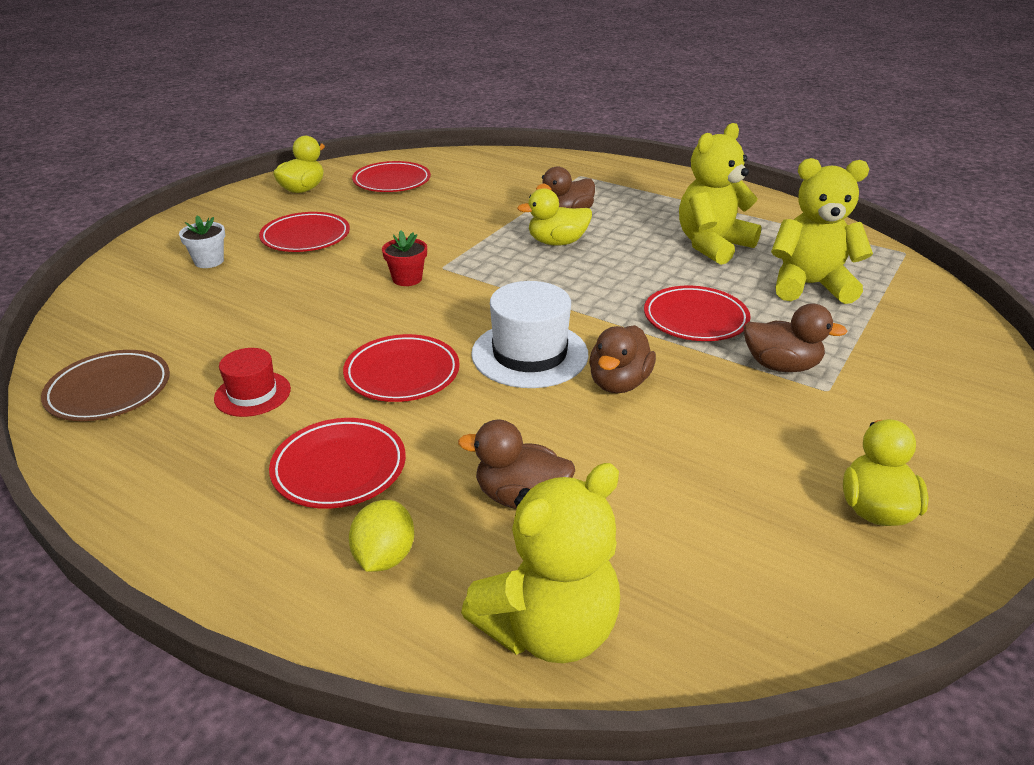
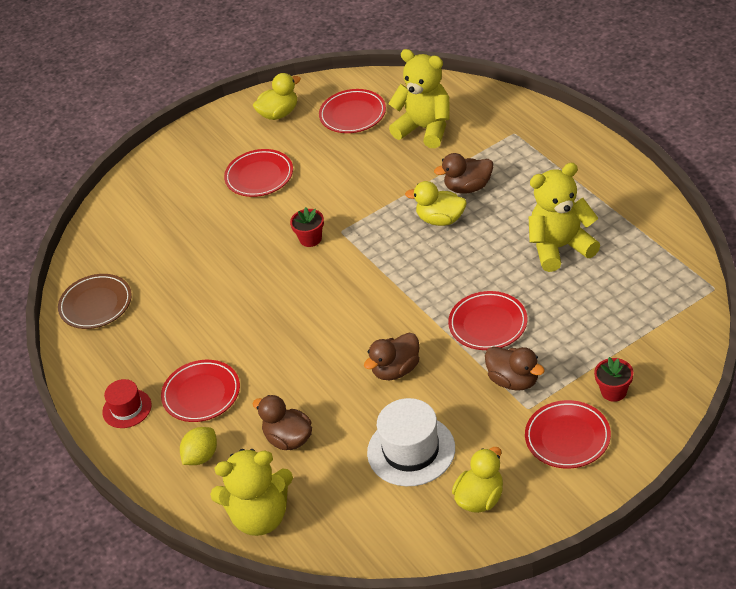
camera: 30 degrees right, 10 degrees up
(209, 261) = (185, 192): white flower pot -> none
(252, 394) = (174, 326): red hat -> red hat (127, 408)
(402, 373) = (267, 330): red plate -> red plate (567, 437)
(529, 354) = (354, 331): white hat -> white hat (411, 450)
(809, 285) = (601, 309): yellow teddy bear -> yellow teddy bear (425, 129)
(909, 354) = (613, 391): none -> red flower pot

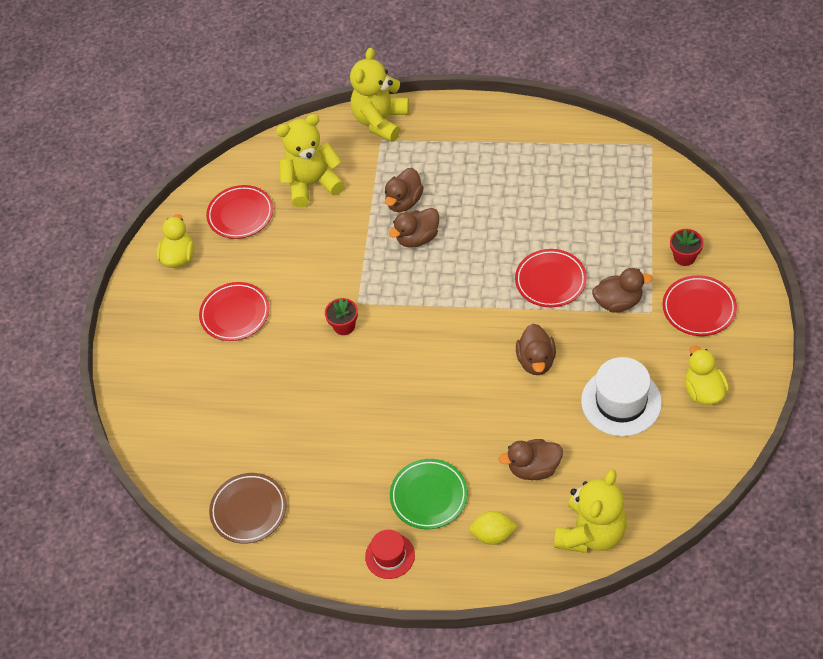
camera: 50 degrees left, 10 degrees up
(201, 394) = (429, 496): red plate -> green plate
(201, 456) = (493, 535): yellow lemon -> yellow lemon turned 75 degrees counterclockwise
(440, 219) = (417, 238): yellow duck -> brown duck
(560, 247) = (524, 193): yellow teddy bear -> yellow teddy bear (381, 121)

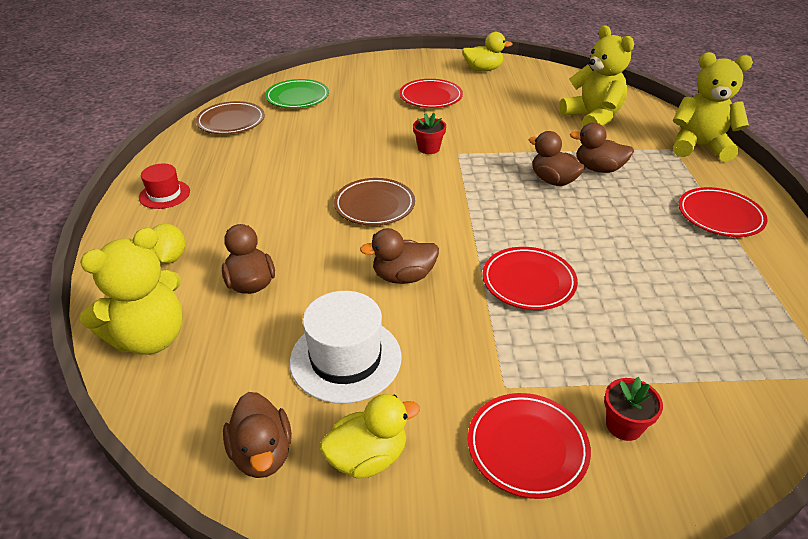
camera: 75 degrees right, 15 degrees down
(240, 214) = (539, 89): red plate -> red plate (720, 216)
(429, 496) = (227, 212): green plate -> green plate (297, 97)
(436, 376) = (374, 205): none -> brown plate
(591, 533) = (150, 338): yellow teddy bear -> yellow teddy bear turned 60 degrees counterclockwise
(618, 302) = (512, 349): brown duck -> brown duck (262, 454)

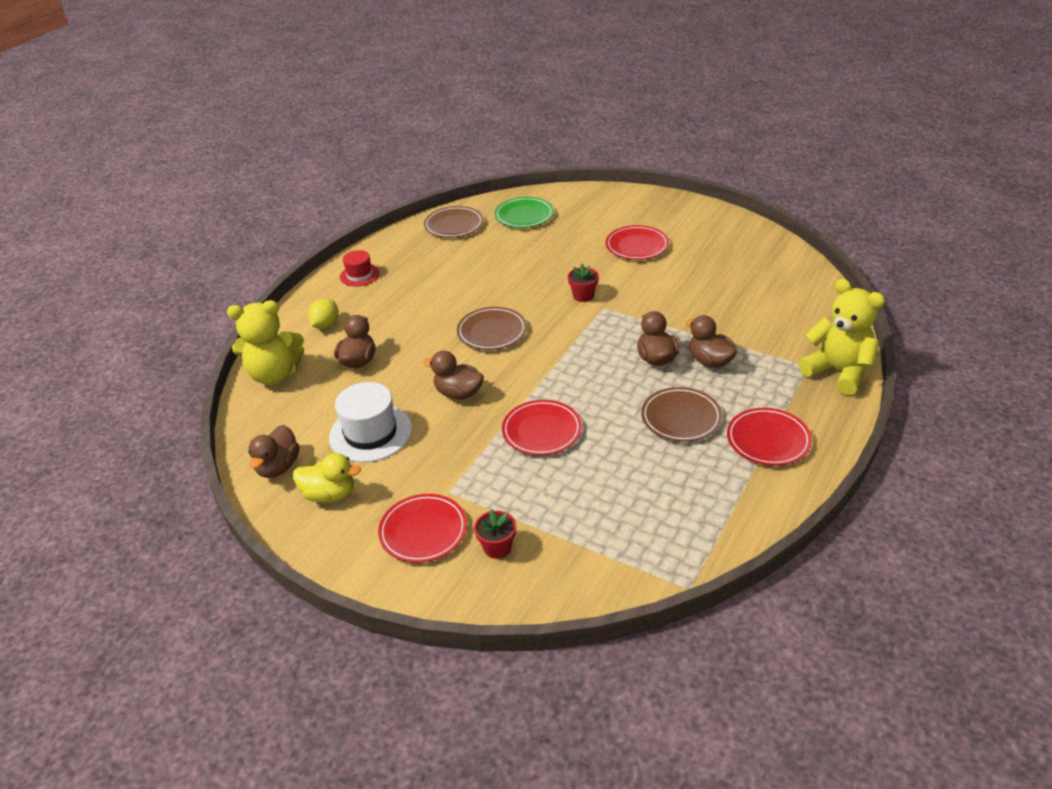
camera: 35 degrees right, 0 degrees up
(483, 69) = (718, 229): yellow duck -> none
(592, 118) = (766, 310): yellow teddy bear -> none
(633, 223) = (681, 418): none -> brown plate

